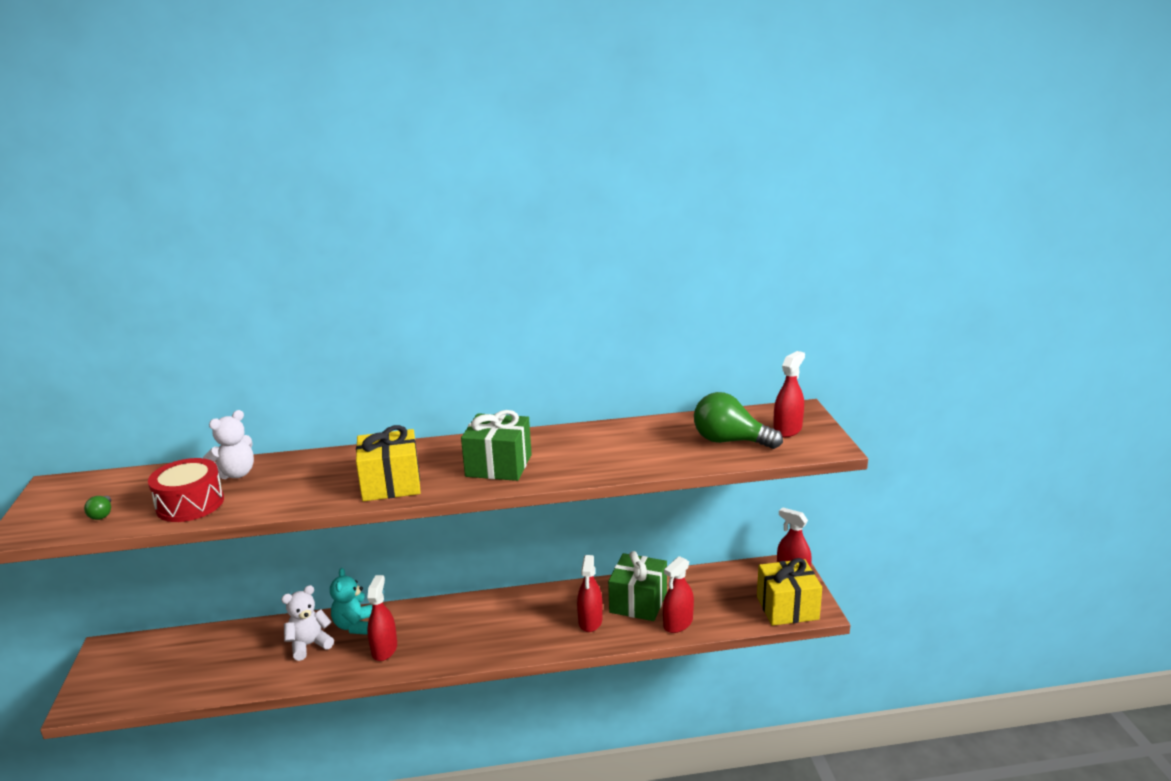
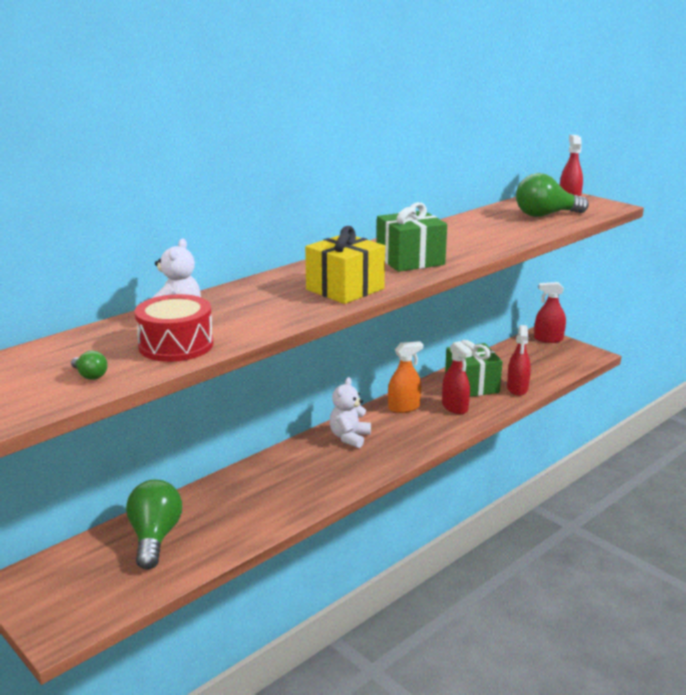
camera: 35 degrees left, 0 degrees up
(220, 652) = (155, 537): none -> green light bulb
(309, 645) = (240, 501): white teddy bear -> white teddy bear (349, 437)
(354, 626) = (263, 474): turquoise teddy bear -> none
(384, 649) = (316, 479): red spray bottle -> none
(545, 603) = (404, 407): none -> orange spray bottle
(787, 608) = (573, 358): yellow gift -> none

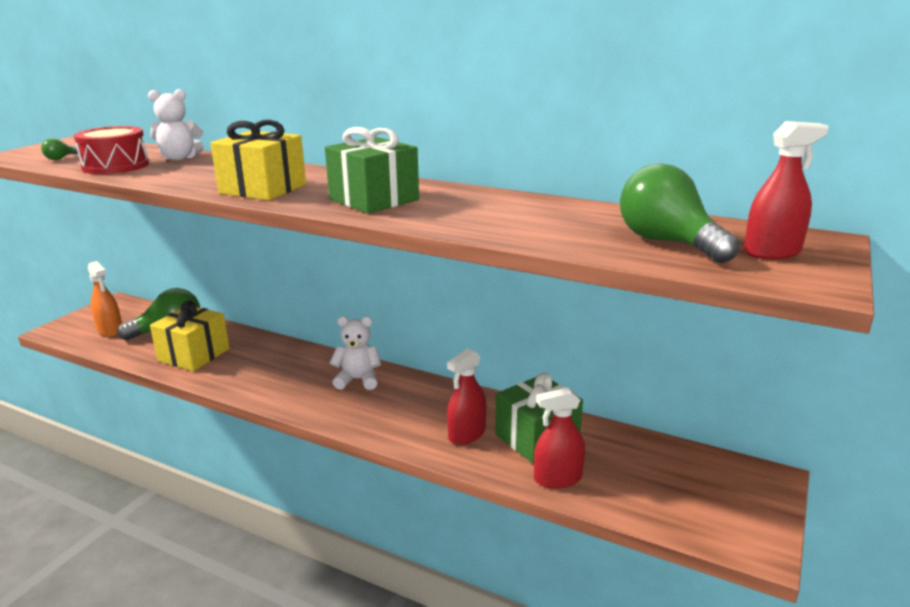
camera: 70 degrees right, 0 degrees up
(230, 521) = (194, 355): none -> yellow gift
(404, 407) = (443, 399): orange spray bottle -> orange spray bottle (110, 330)
(548, 339) = (765, 489): red spray bottle -> none

